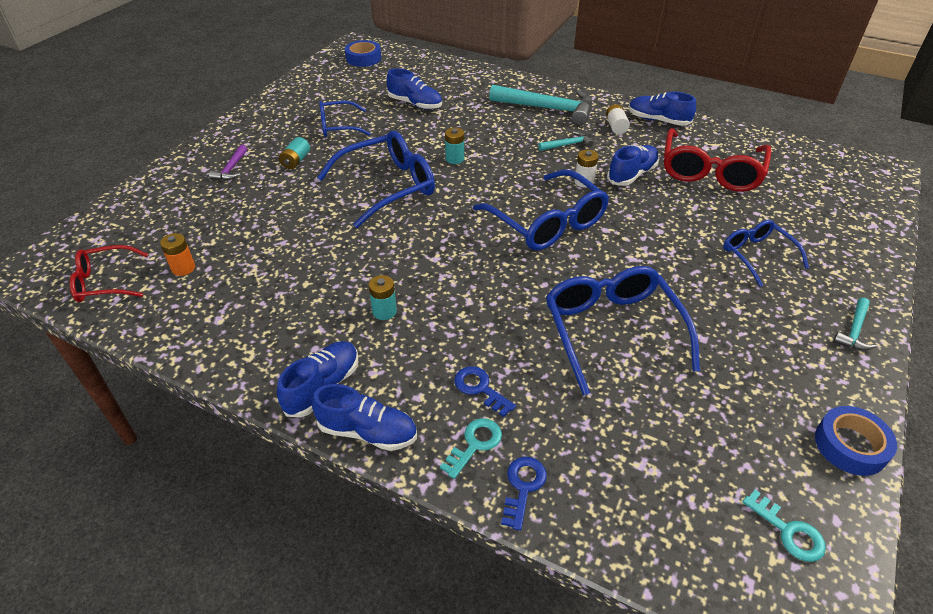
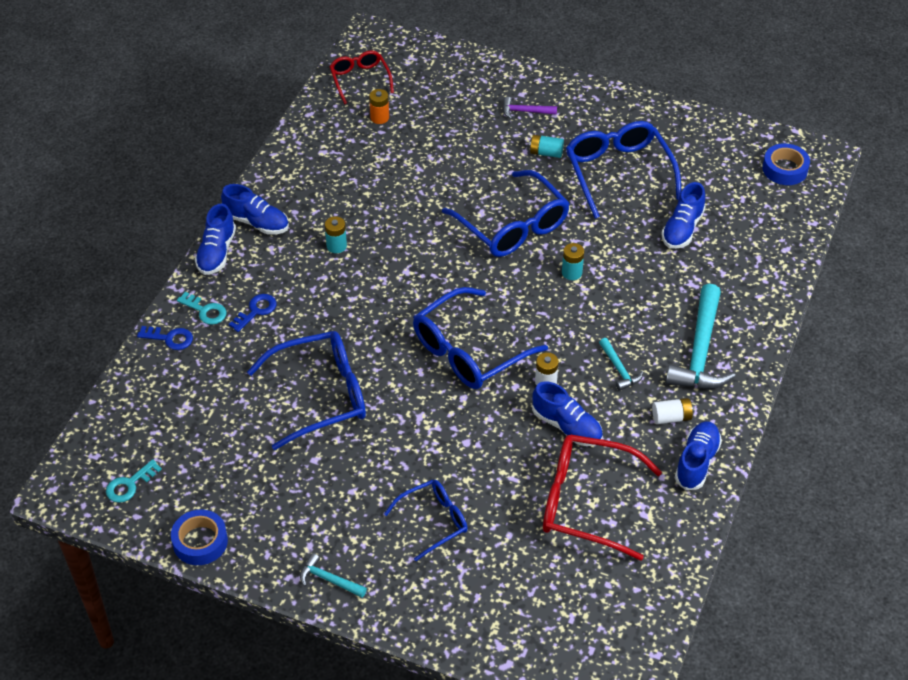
camera: 85 degrees right, 5 degrees up
(338, 126) = (618, 173): blue glasses -> blue glasses, size x1.69

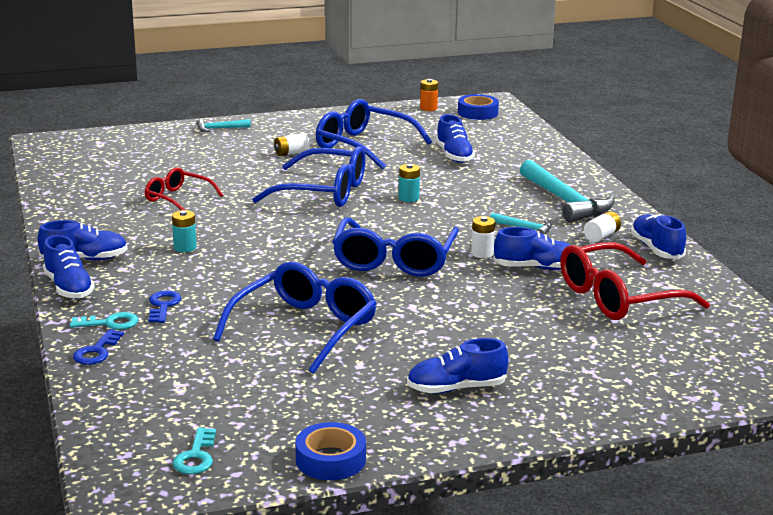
camera: 40 degrees left, 25 degrees down
(170, 338) = (97, 351): blue key -> blue key turned 135 degrees clockwise
(329, 579) = (491, 427): turquoise hammer -> turquoise hammer (220, 129)
(350, 526) = (456, 388): none -> blue shoe
(360, 80) = (68, 163): red glasses -> red glasses (178, 199)
(379, 117) = (118, 176): orange battery -> orange battery (428, 108)
(433, 521) = (521, 355): blue glasses -> none
(525, 111) = (242, 140): purple hammer -> none
(546, 153) = (291, 153): turquoise battery -> white battery

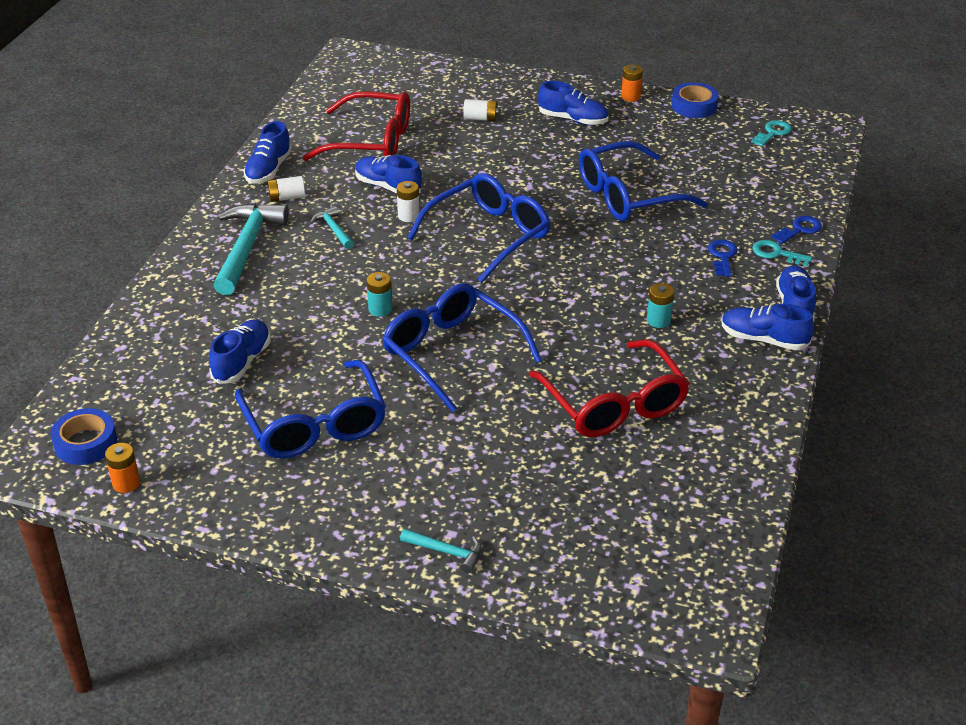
camera: 145 degrees left, 15 degrees up
(163, 306) = (722, 256): blue key -> blue key turned 150 degrees clockwise
(178, 199) = (614, 404): red glasses -> red glasses, size x1.69
(291, 153) = (412, 445): white battery -> white battery (480, 118)
(424, 444) = (630, 97): none -> orange battery

